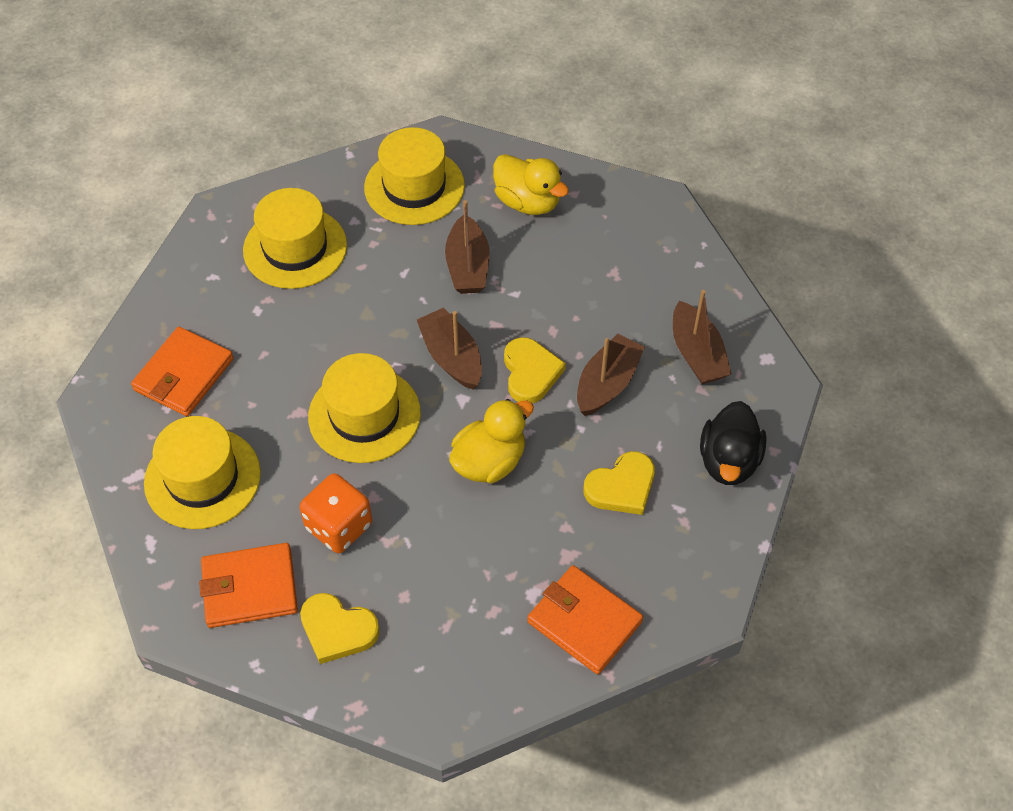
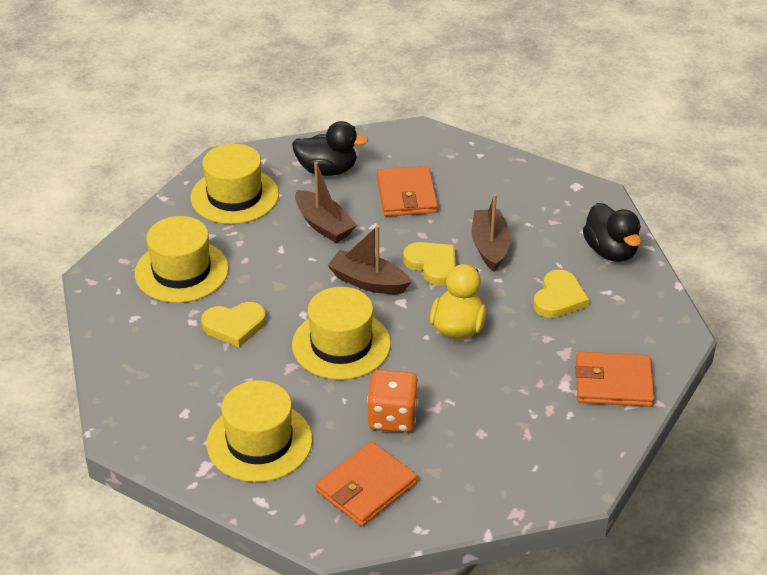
camera: 35 degrees left, 15 degrees down
(184, 374) = (176, 387): orange wallet -> orange wallet (406, 195)
(337, 630) = (456, 477): yellow heart -> yellow heart (234, 326)
(527, 202) = (327, 170): yellow duck -> black duck
(697, 354) = (530, 204): brown boat -> none

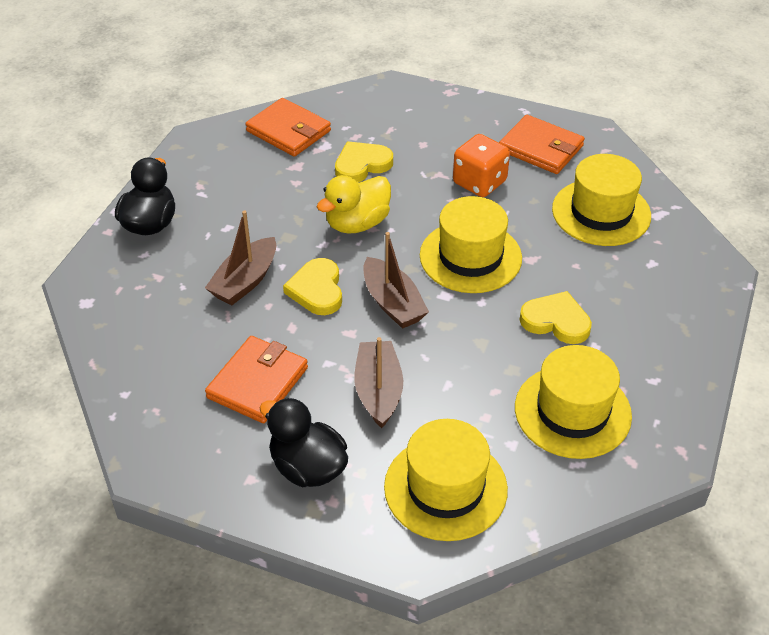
camera: 145 degrees left, 5 degrees up
(366, 487) = (540, 148): orange wallet -> orange wallet turned 45 degrees clockwise
(559, 298) = (246, 207): yellow heart -> yellow heart (362, 165)

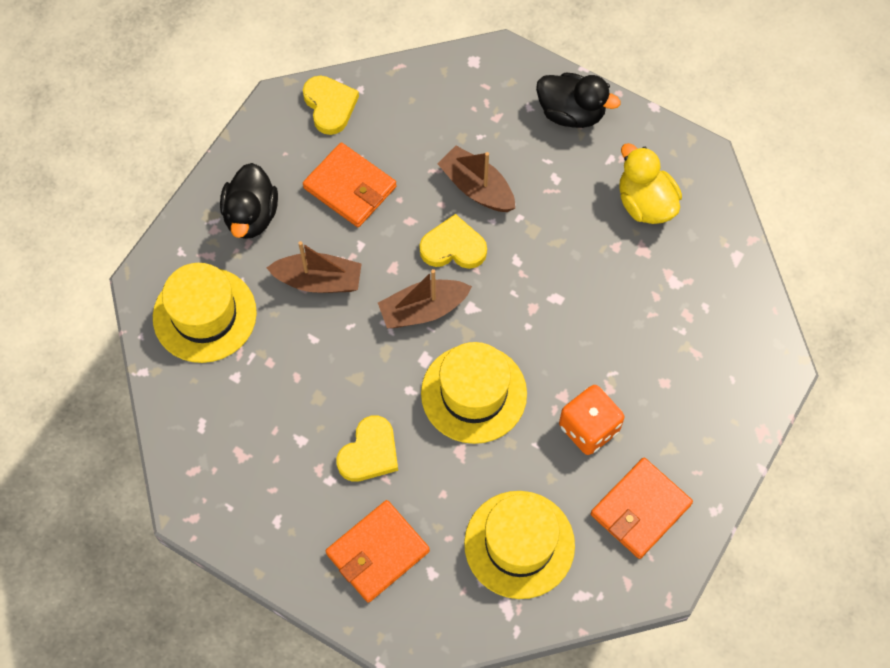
camera: 100 degrees right, 20 degrees up
(288, 131) = (705, 248): orange wallet -> orange wallet (377, 552)
(307, 467) = (251, 216): black duck -> black duck turned 135 degrees clockwise
(357, 223) = (542, 295): yellow duck -> yellow duck (645, 203)
(362, 165) = (635, 314): yellow heart -> yellow heart (330, 106)
(572, 411) = (258, 437): yellow hat -> none

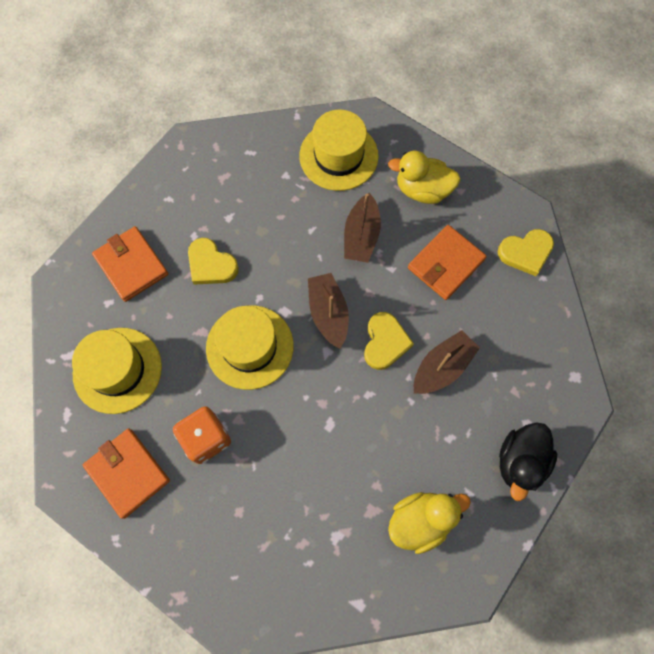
camera: 95 degrees right, 5 degrees up
(251, 216) = (422, 190): black duck -> yellow duck

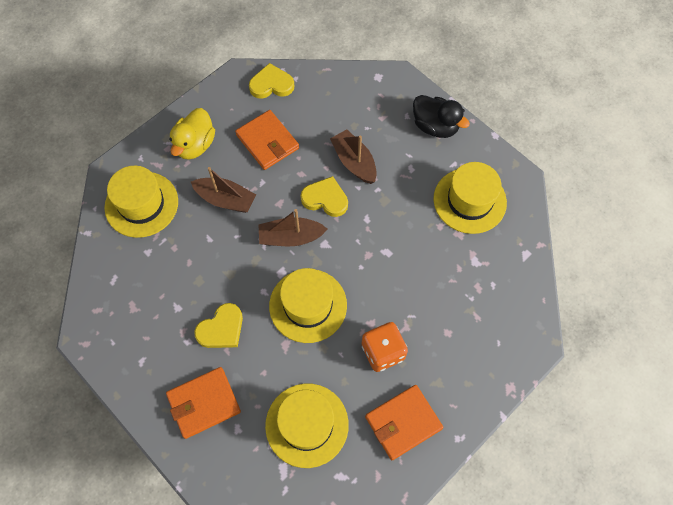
camera: 80 degrees left, 5 degrees down
(420, 520) = (469, 200): yellow duck -> yellow hat
(525, 253) = (271, 84): yellow heart -> yellow heart turned 90 degrees counterclockwise

